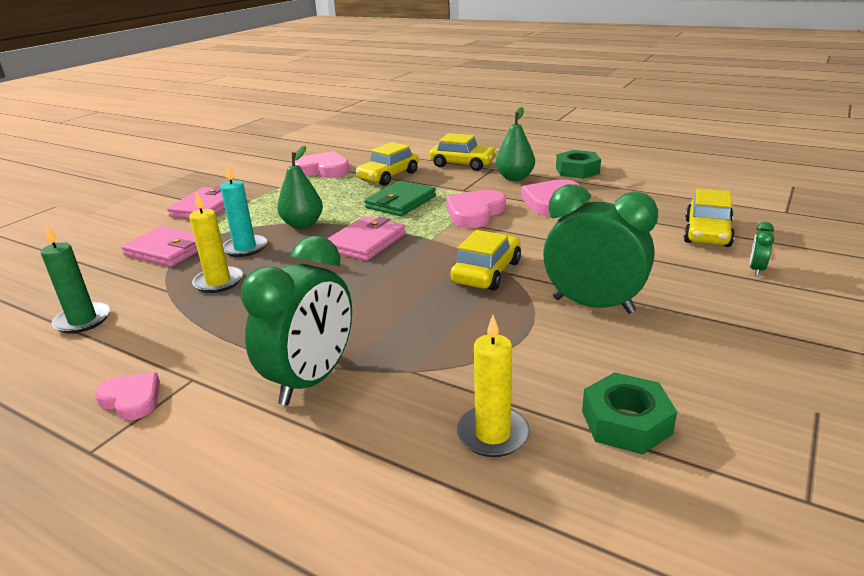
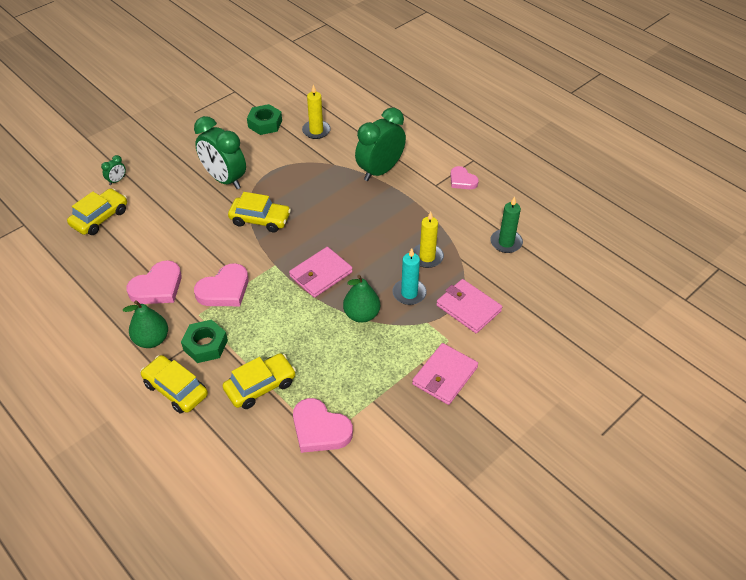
camera: 165 degrees left, 20 degrees up
(401, 202) = (272, 327): green wallet -> none
(486, 272) = (260, 219): yellow car -> yellow car turned 120 degrees counterclockwise
(577, 170) = (89, 335): green nut -> green nut (205, 345)

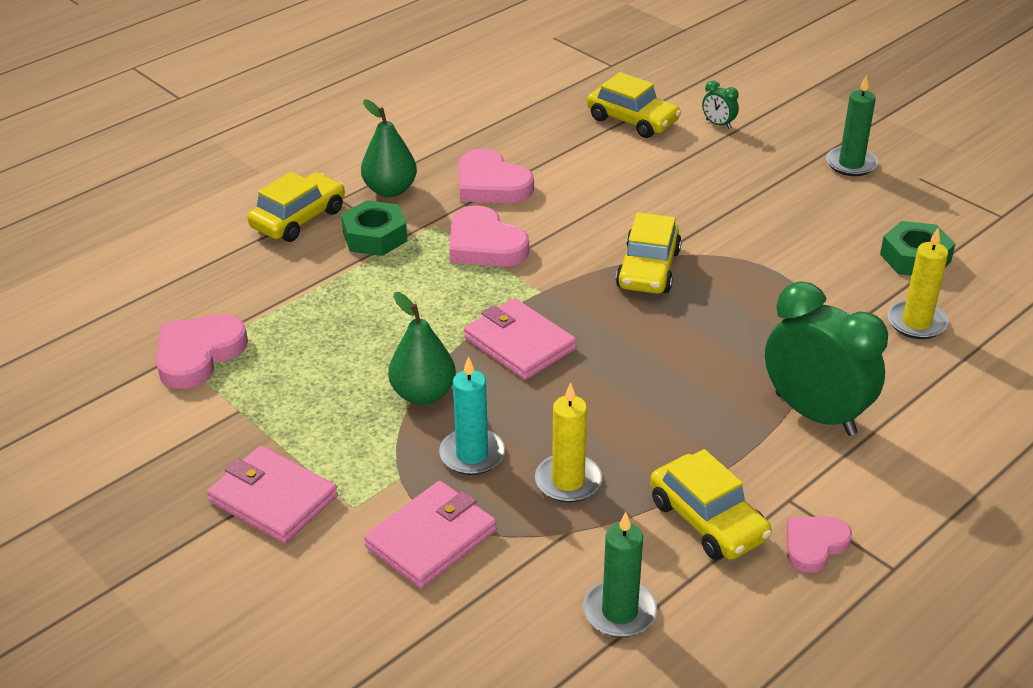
camera: 90 degrees right, 10 degrees down
(175, 134) = (851, 164): none -> green candle
(224, 179) = (744, 224): green clock -> none
(260, 386) = (290, 292): yellow car -> yellow car (708, 520)

